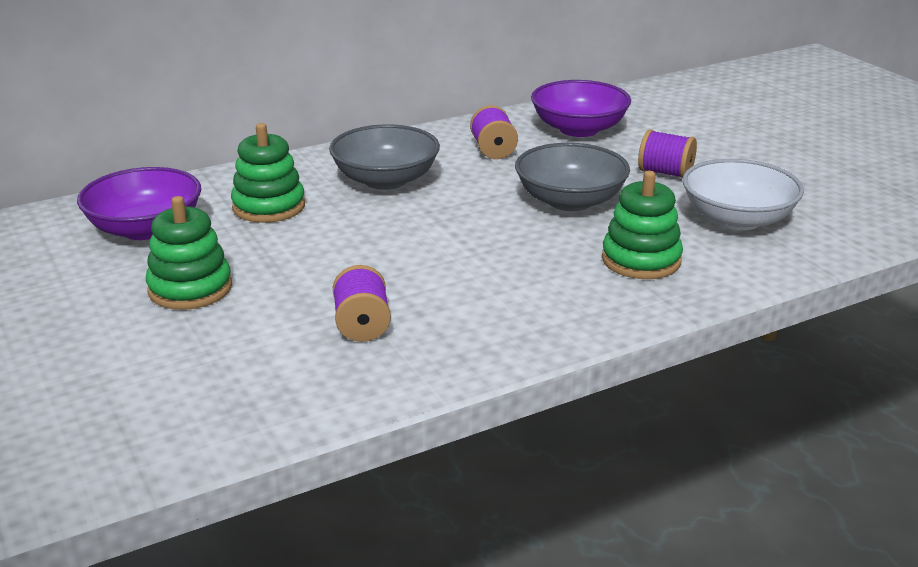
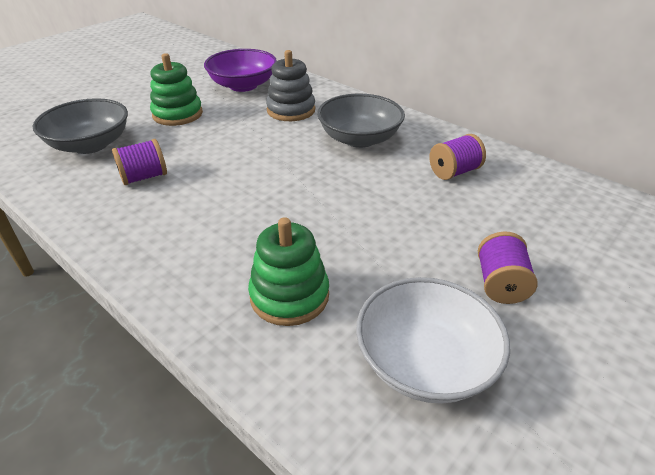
camera: 70 degrees right, 10 degrees up
(269, 207) = (291, 110): green stacking toy -> grey stacking toy
(570, 201) = (386, 231): grey bowl -> grey bowl (90, 145)
(579, 129) = (549, 208): purple bowl -> none

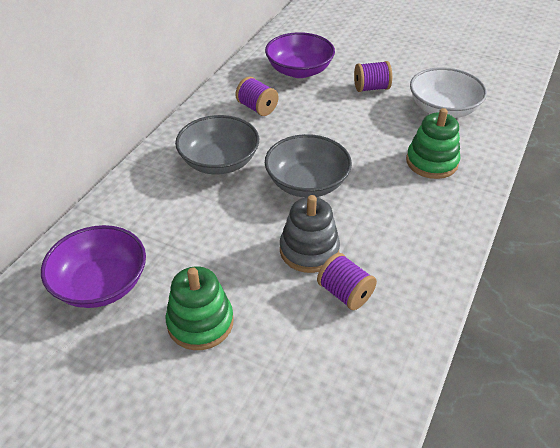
camera: 105 degrees left, 5 degrees up
(90, 145) = (303, 380): grey bowl -> grey bowl (307, 183)
(291, 110) = (168, 220): grey stacking toy -> grey stacking toy (309, 250)
(550, 219) = (299, 70): none -> purple bowl

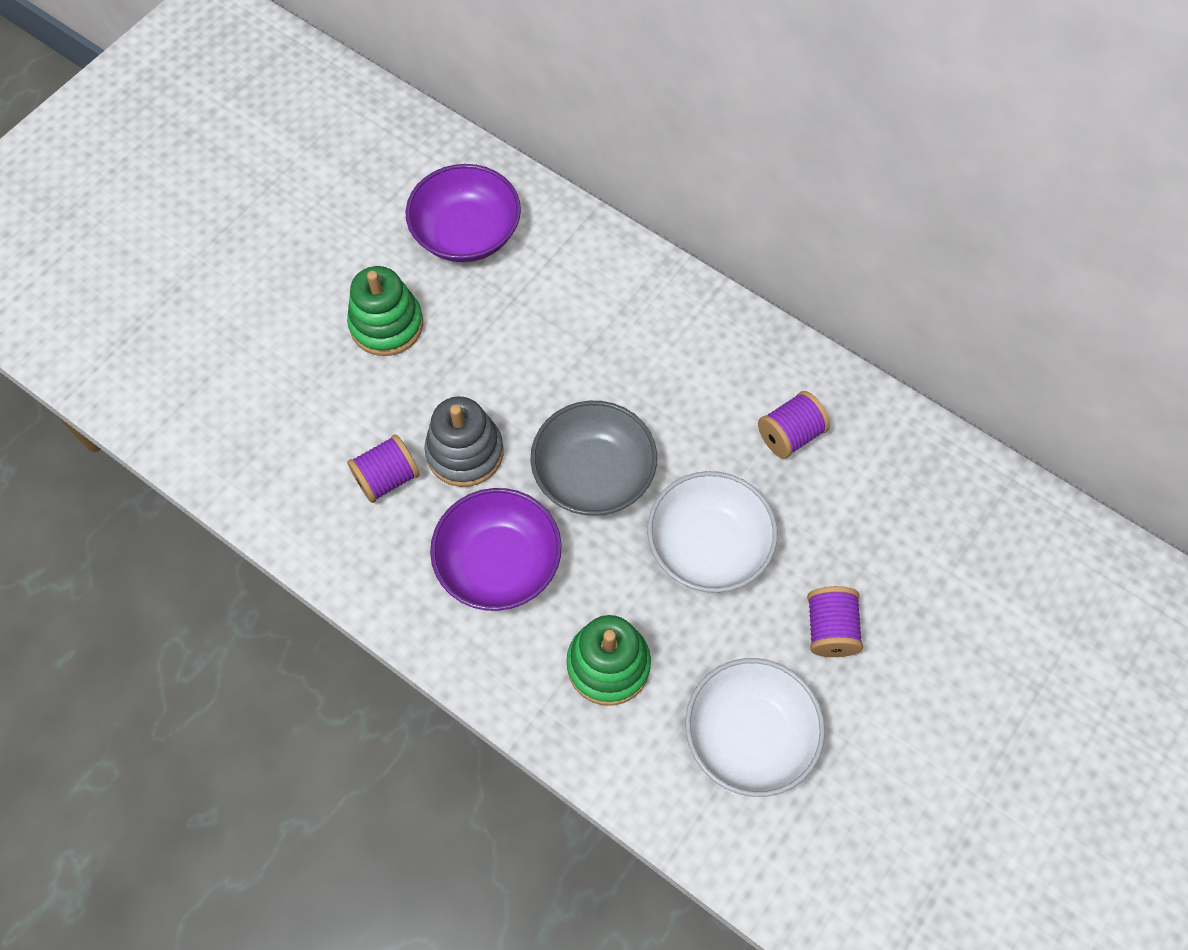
camera: 100 degrees right, 20 degrees up
(219, 162) = (661, 368): grey bowl -> none
(299, 70) = (900, 519): purple bowl -> purple bowl (499, 563)
(340, 131) = (708, 546): none -> white bowl

